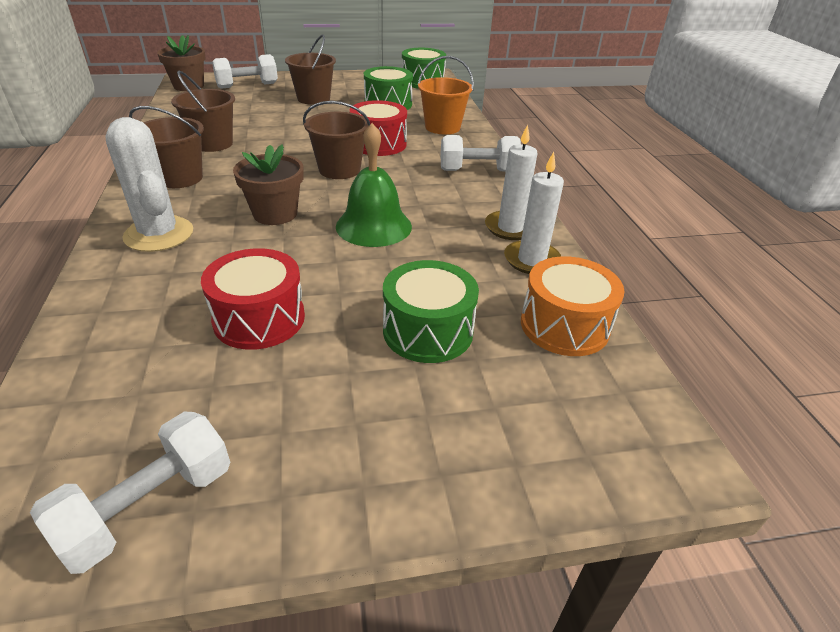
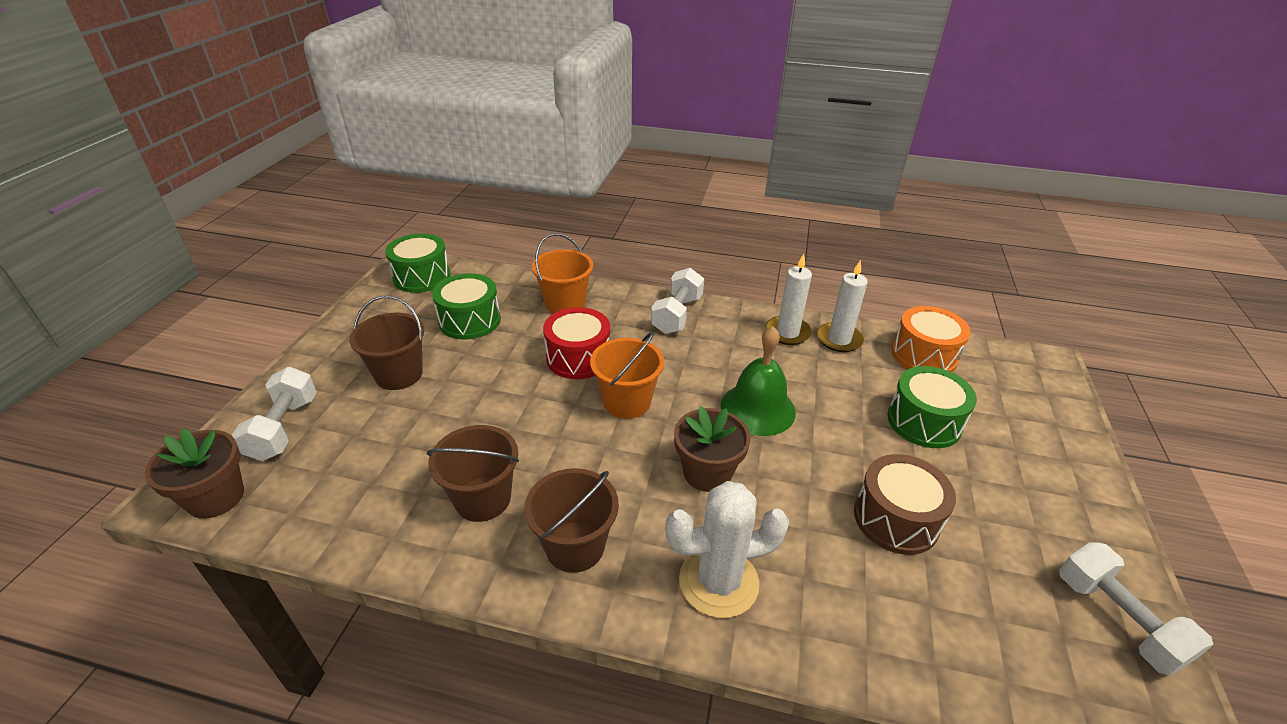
camera: 65 degrees left, 0 degrees up
(259, 318) = (896, 519): red drum -> brown drum
(339, 170) = (627, 402): brown bucket -> orange bucket

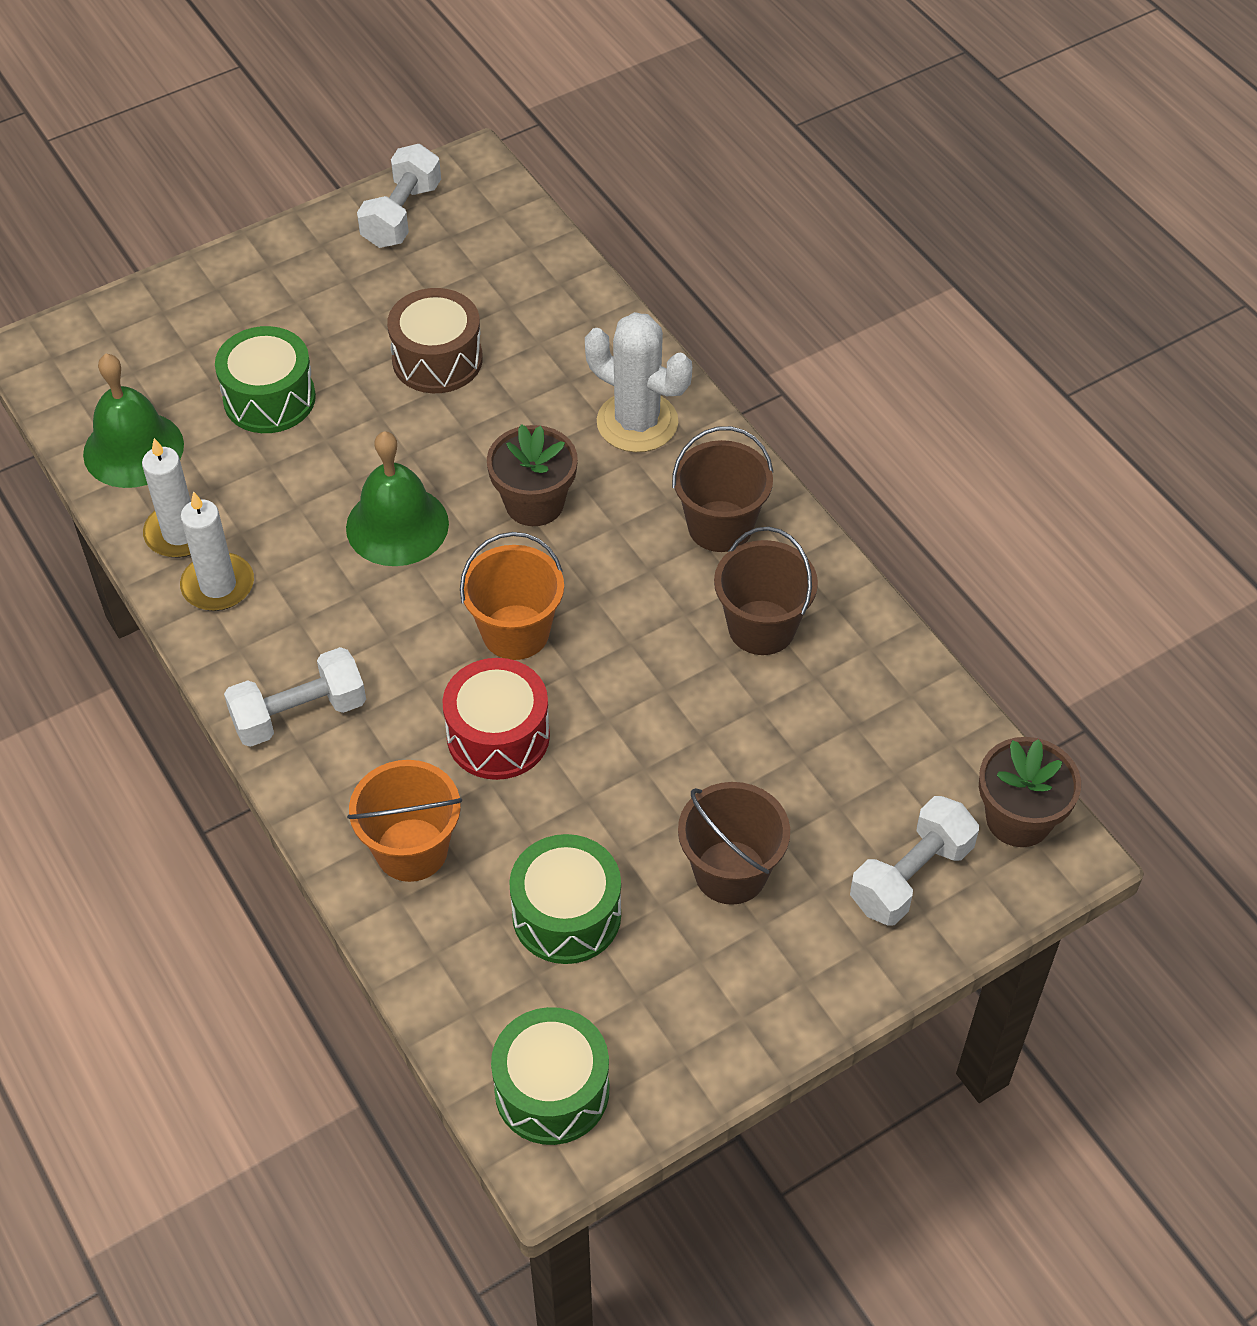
camera: 135 degrees left, 15 degrees up
(924, 355) = (133, 449): orange drum -> green bell

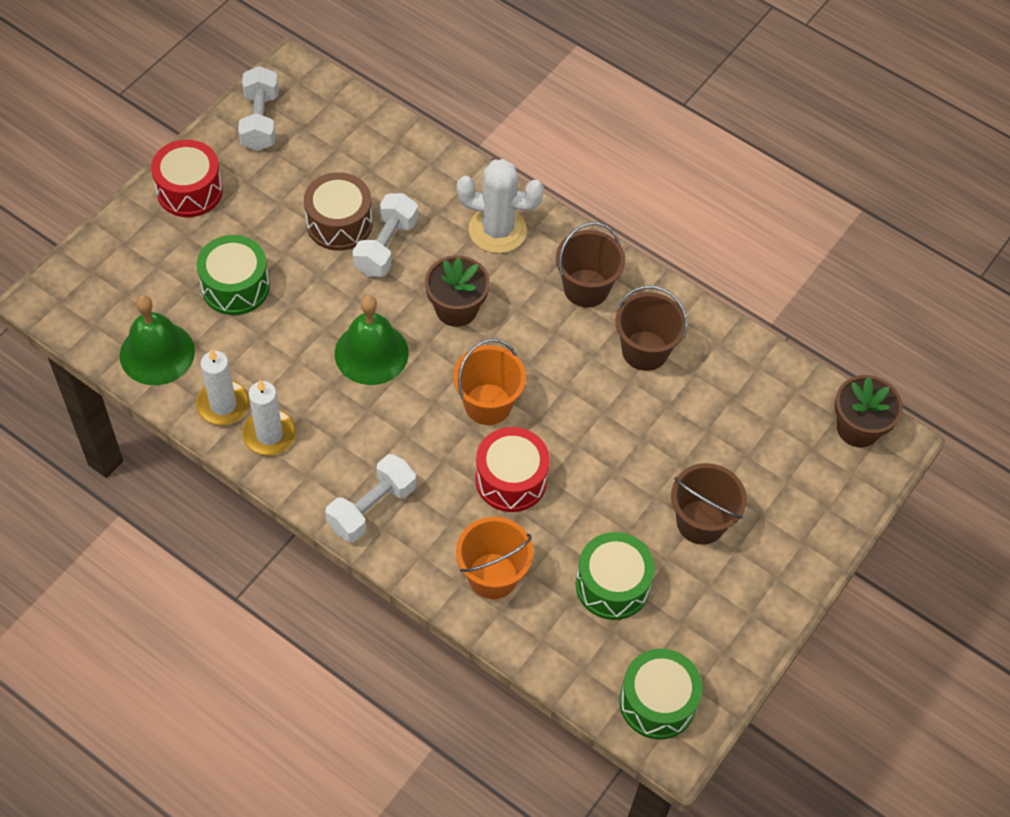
camera: 25 degrees left, 5 degrees up
(273, 272) = (189, 190): none -> red drum
(911, 876) = (810, 487): white dumbbell -> white dumbbell (386, 246)

